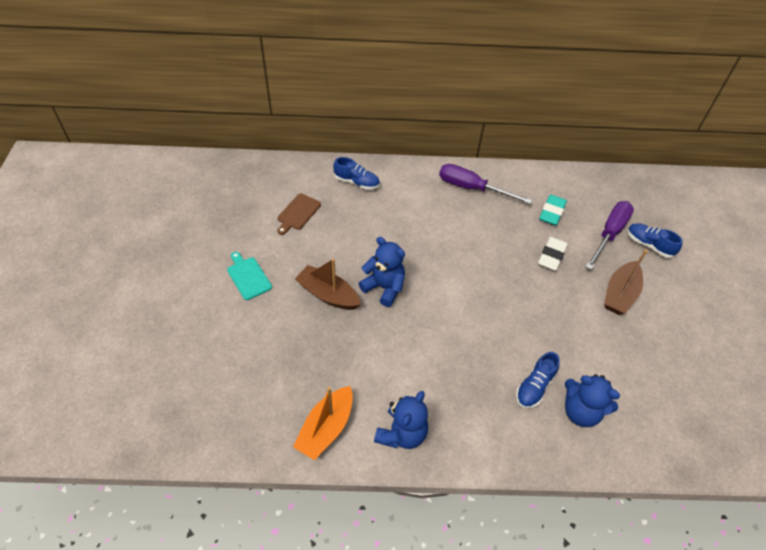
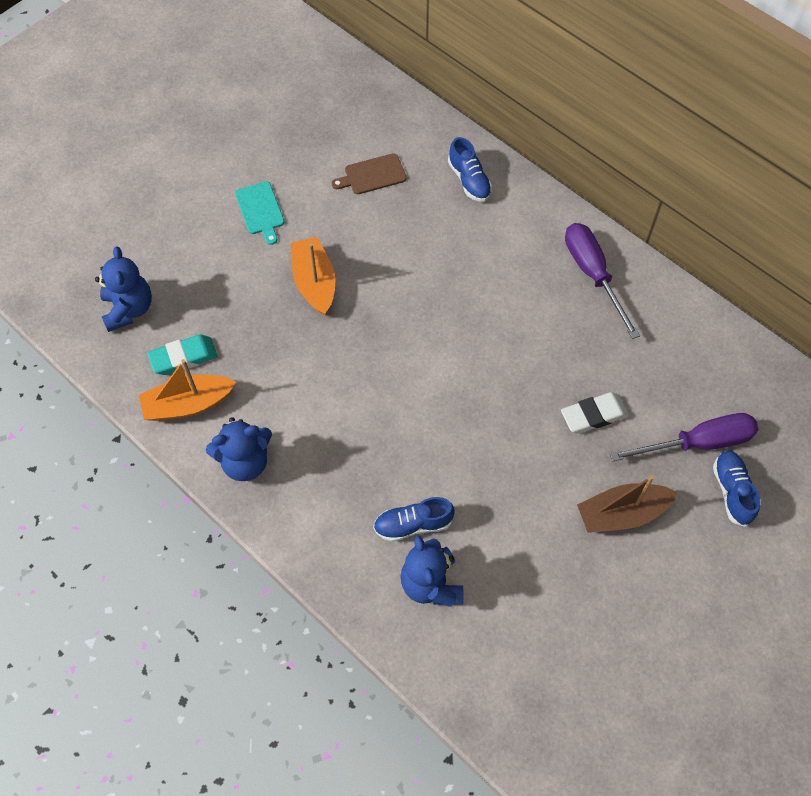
camera: 45 degrees right, 10 degrees up
(248, 276) = (260, 210): turquoise cutting board -> turquoise cutting board turned 150 degrees clockwise
(328, 294) = (314, 282): brown boat -> orange boat
(384, 287) = (375, 315): blue teddy bear -> blue teddy bear (129, 309)
(551, 212) = (656, 368): turquoise eraser -> turquoise eraser (183, 357)

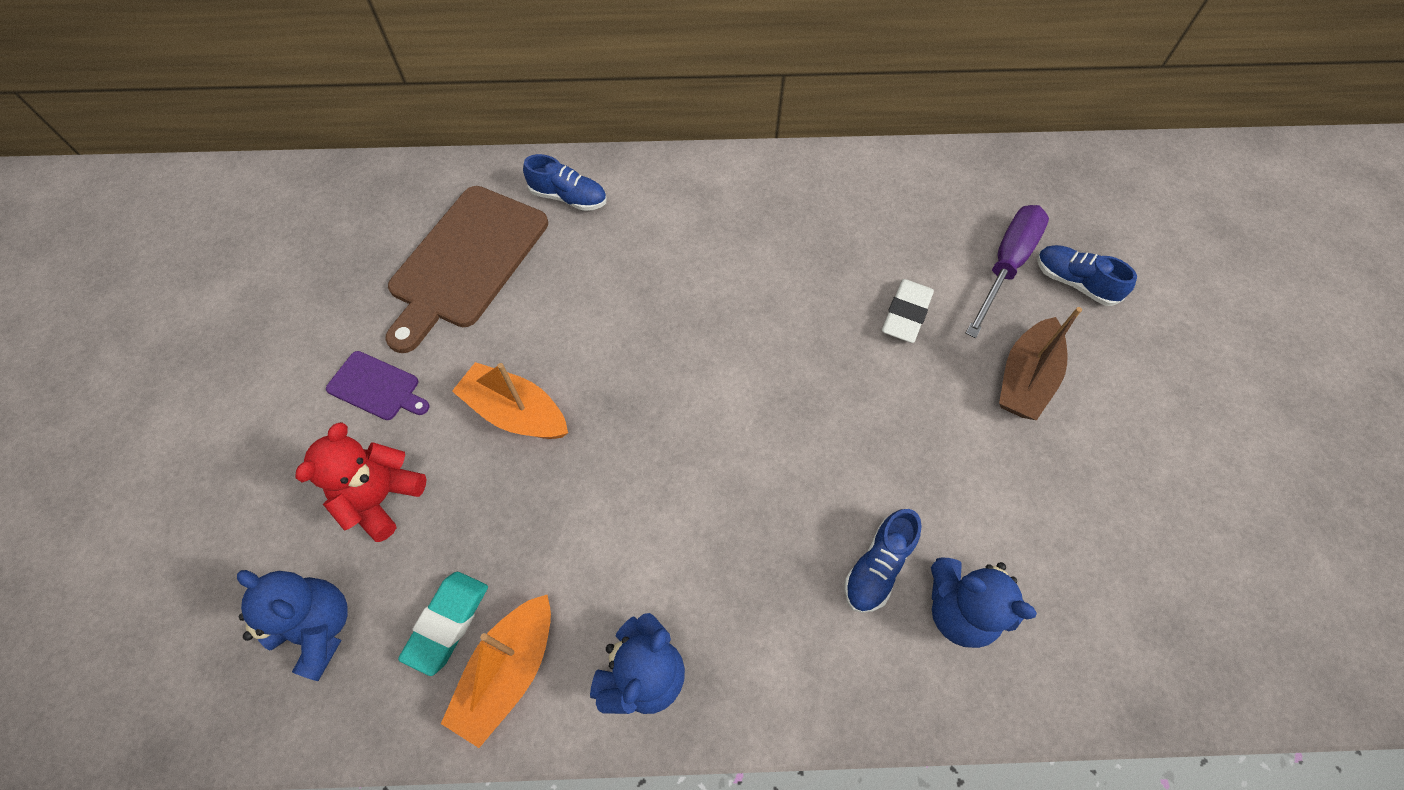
camera: 45 degrees left, 0 degrees up
(210, 271) = (381, 498): none -> red teddy bear
(260, 210) = (377, 387): turquoise cutting board -> purple cutting board
(372, 175) = (466, 261): brown cutting board -> brown cutting board, size x2.08
(593, 274) = (767, 196): purple screwdriver -> none

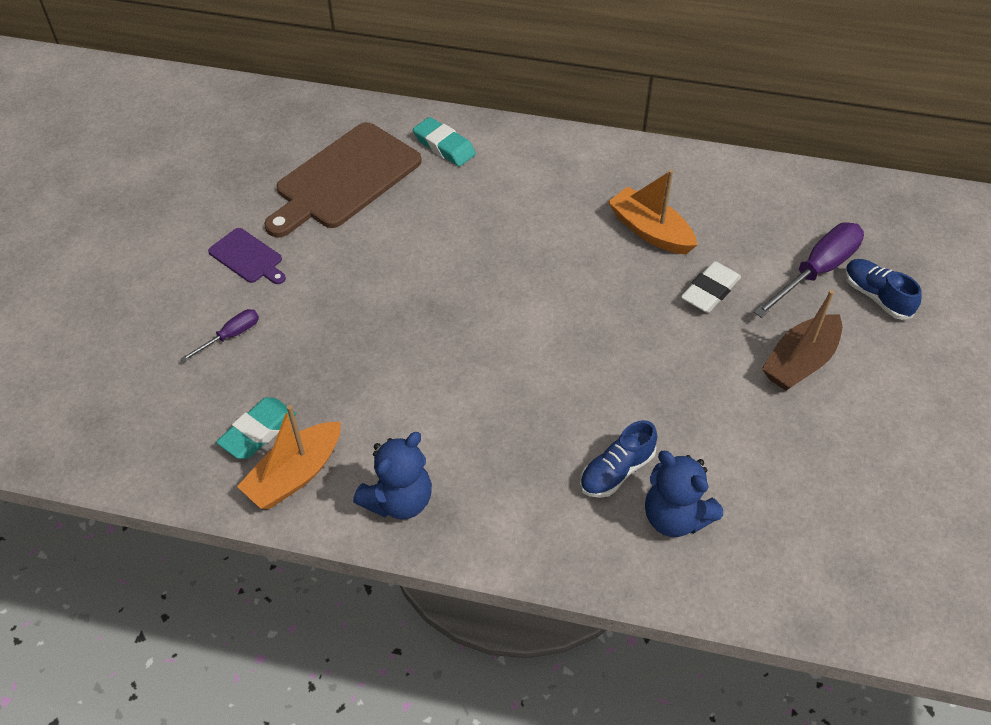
camera: 15 degrees right, 10 degrees down
(319, 628) = (161, 413): blue teddy bear -> none
(381, 498) = (231, 336): red teddy bear -> purple screwdriver
(516, 412) = (353, 298): orange boat -> orange boat (650, 231)
(568, 197) = (444, 146): blue shoe -> turquoise eraser

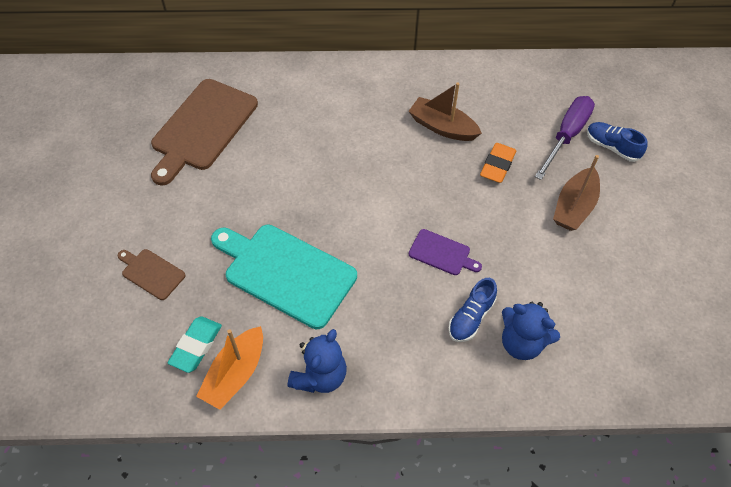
camera: 15 degrees left, 5 degrees up
(231, 336) = (151, 273): purple screwdriver -> brown cutting board
(248, 257) = (145, 206): purple cutting board -> purple cutting board (442, 253)
(394, 368) = (285, 273): none -> turquoise cutting board
(444, 146) = (271, 87): turquoise eraser -> none
(650, 231) = (442, 127): orange boat -> brown boat
(710, 291) = (497, 165): white eraser -> orange eraser

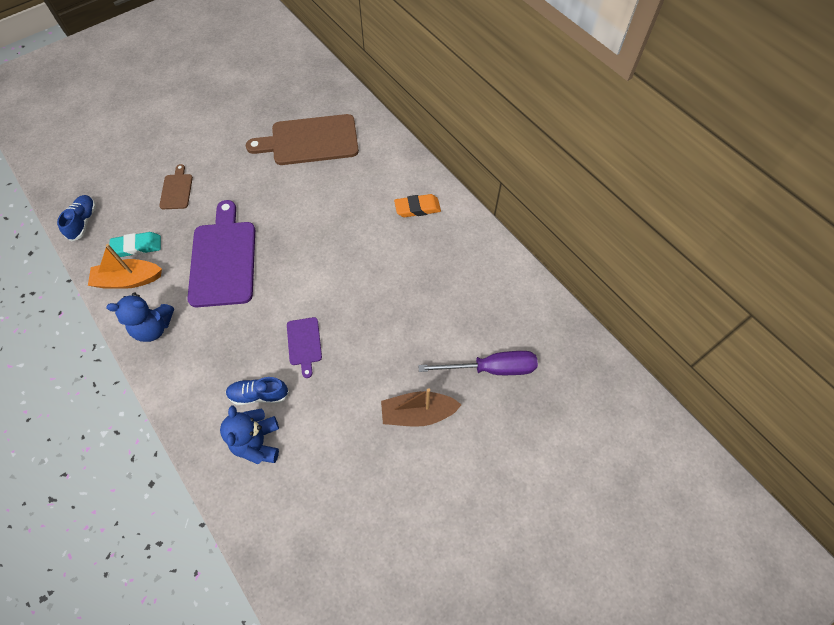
camera: 55 degrees right, 5 degrees up
(285, 273) = (223, 259): turquoise cutting board -> purple cutting board
(442, 127) = (427, 276): brown boat -> none
(497, 165) = (418, 334): orange eraser -> orange eraser (417, 208)
(612, 147) = (508, 410): blue shoe -> blue shoe (83, 222)

